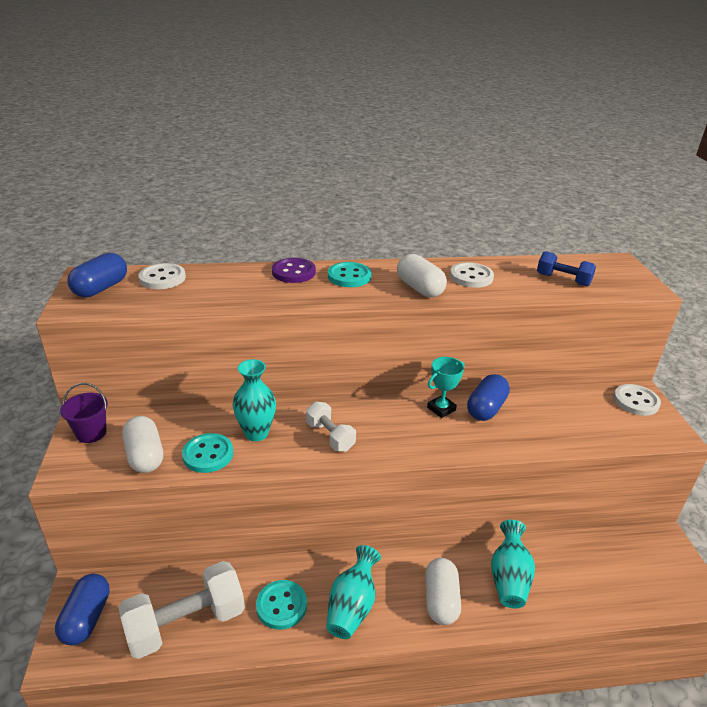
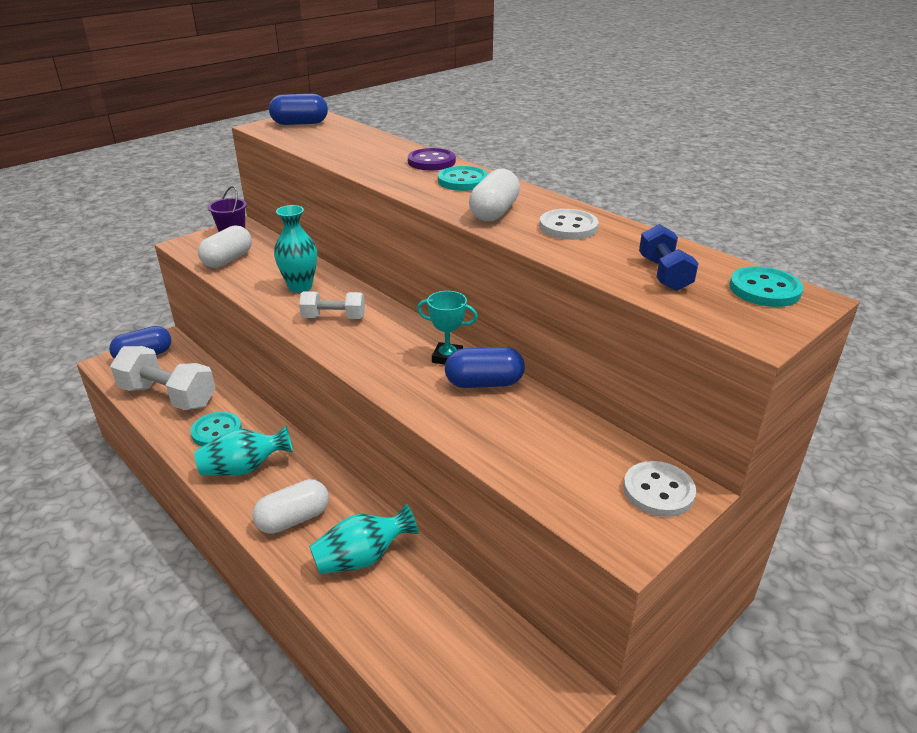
camera: 55 degrees right, 0 degrees up
(162, 278) = (344, 131): white button -> none
(208, 454) = (253, 279): turquoise button -> turquoise button (764, 289)
(330, 436) = (333, 318): white dumbbell -> white dumbbell turned 75 degrees clockwise

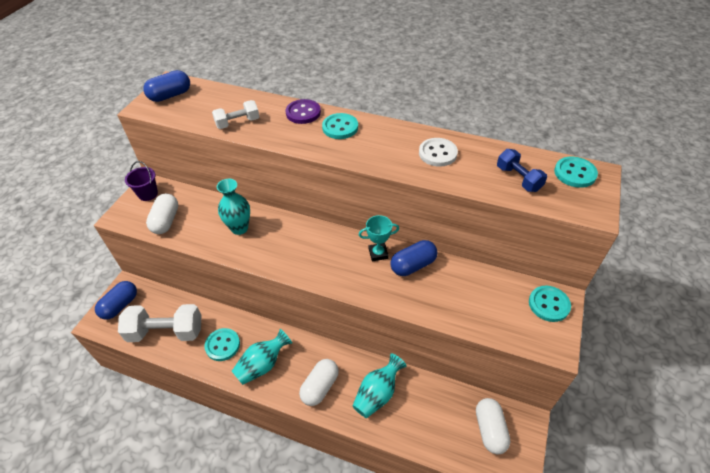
camera: 25 degrees left, 15 degrees up
(333, 318) = (283, 247): white dumbbell -> white dumbbell (238, 123)
(494, 212) = (384, 154): white capsule -> white capsule (490, 430)
(658, 491) = (549, 304): white button -> turquoise button

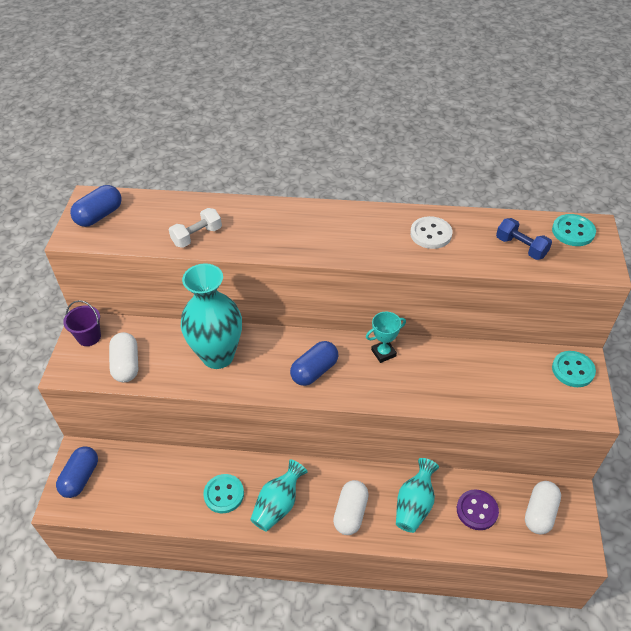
camera: 15 degrees left, 0 degrees up
(166, 332) = (150, 495): white dumbbell -> none
(239, 228) = (218, 356): turquoise vase -> turquoise vase, size x1.64
(303, 113) = (267, 211): purple button -> purple button (477, 510)
(340, 127) = (315, 222): turquoise button -> none
(413, 265) = (424, 358): blue capsule -> blue capsule (314, 371)
(490, 430) = (539, 513): white capsule -> white capsule turned 45 degrees clockwise

